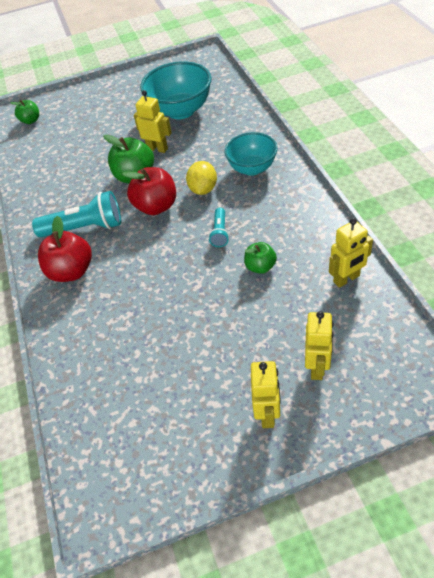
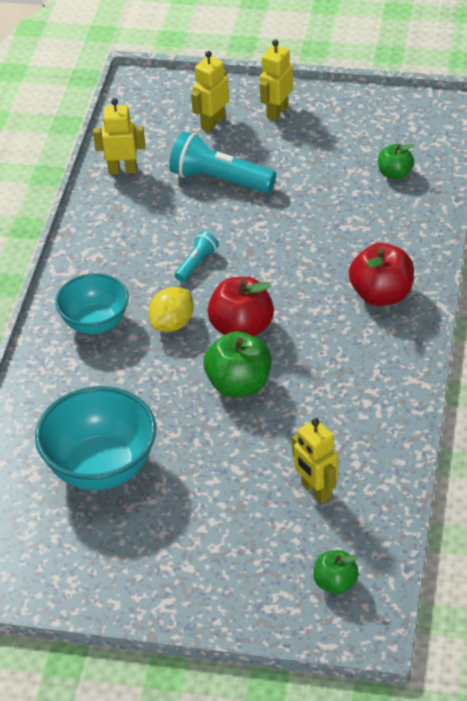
camera: 155 degrees left, 5 degrees down
(85, 228) = (341, 340): turquoise flashlight -> turquoise flashlight (219, 179)
(157, 148) = (181, 414): yellow robot -> yellow robot (315, 491)
(260, 267) = (187, 213): green apple -> green apple (395, 173)

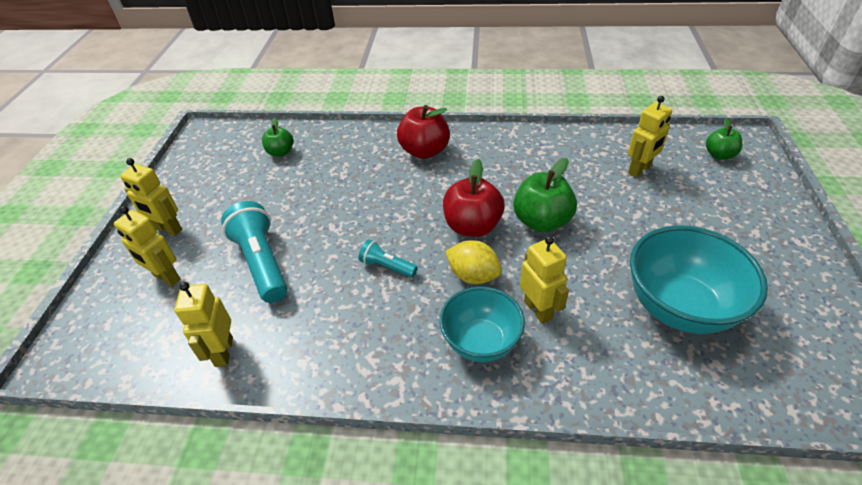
camera: 95 degrees left, 0 degrees up
(121, 365) = (538, 310): none -> yellow robot
(219, 179) = (262, 262): turquoise flashlight -> turquoise flashlight turned 135 degrees clockwise

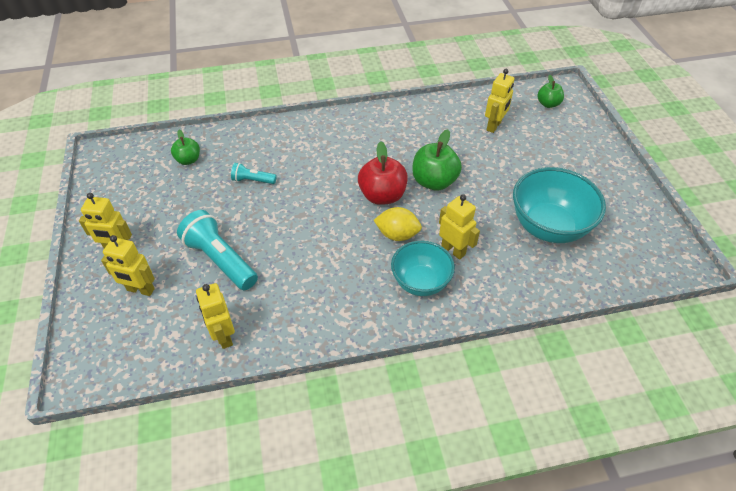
camera: 20 degrees left, 5 degrees up
(387, 266) = (327, 241): turquoise flashlight -> turquoise flashlight (253, 180)
(424, 151) = (318, 138): red apple -> none

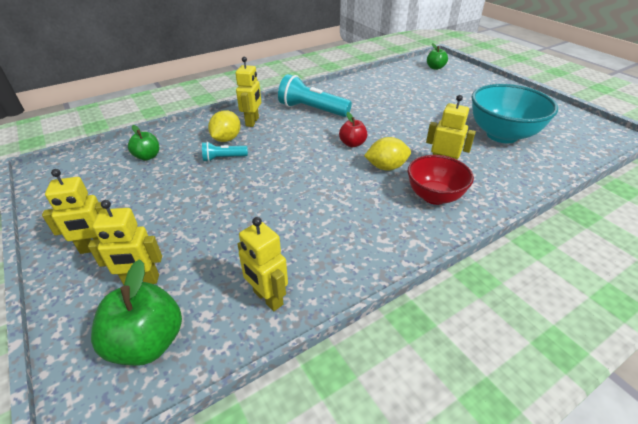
camera: 20 degrees left, 10 degrees down
(220, 260) = (224, 228): turquoise flashlight -> turquoise flashlight (312, 110)
(266, 156) = (226, 139): none -> yellow lemon
(382, 195) = (352, 144): red apple -> red apple, size x0.60
(420, 282) = (434, 196): turquoise bowl -> red bowl
(434, 181) = (389, 126): green apple -> green apple (147, 342)
(494, 126) = (407, 85): yellow robot -> yellow robot (252, 122)

